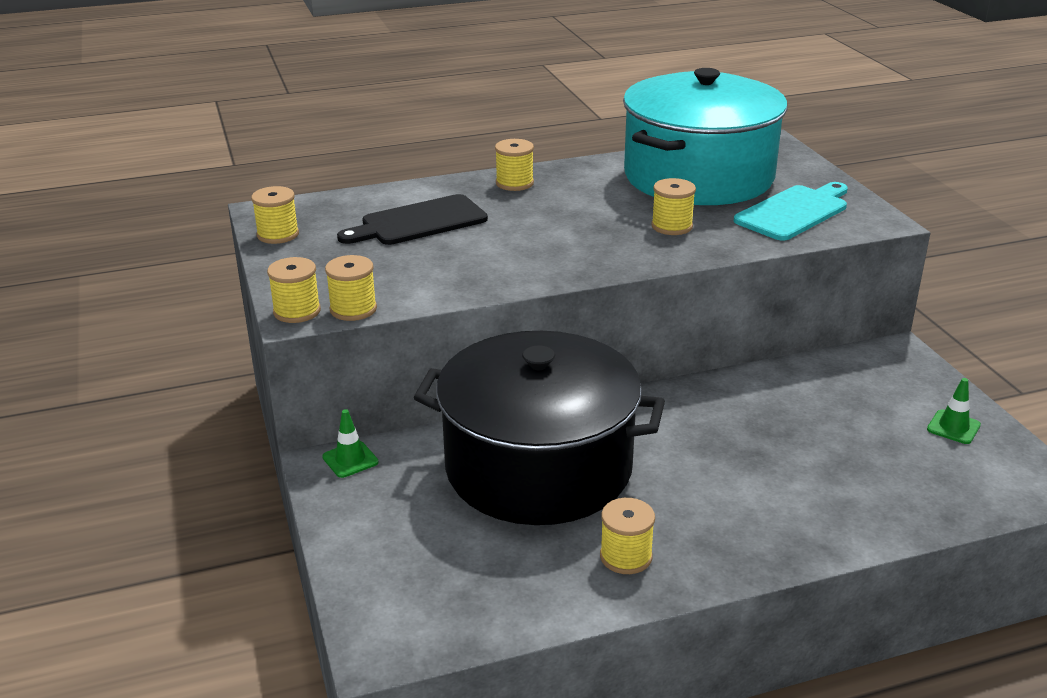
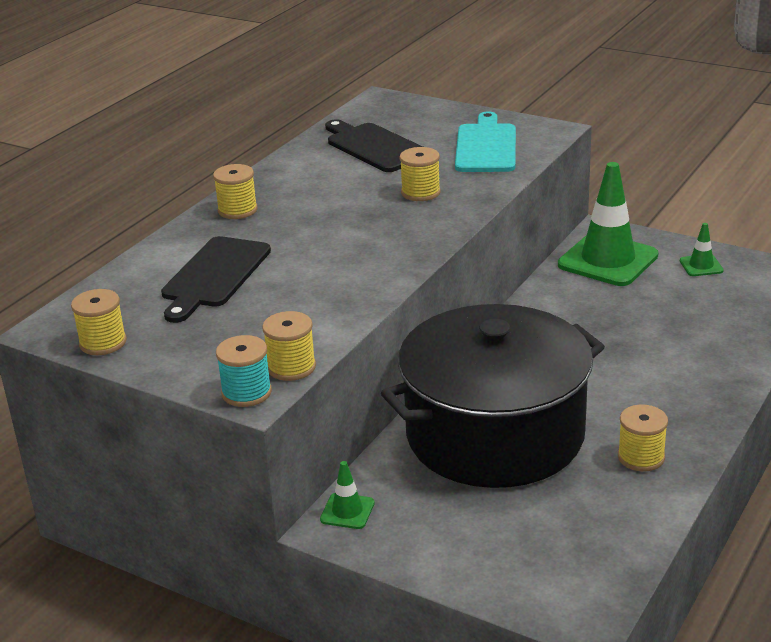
camera: 40 degrees left, 0 degrees up
(297, 311) = (246, 393): yellow spool -> turquoise spool
(698, 176) = (374, 147): turquoise pot -> black cutting board
(864, 378) = (608, 260): none -> green traffic cone

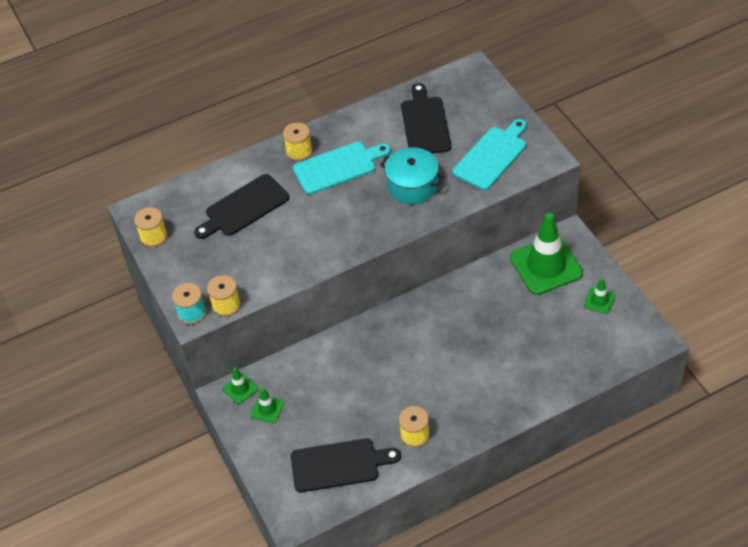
camera: 35 degrees right, 20 degrees up
(306, 207) = (338, 167): none -> turquoise cutting board
(411, 516) = (267, 409): none -> green traffic cone
(420, 193) = (412, 185): yellow spool -> turquoise pot
(495, 434) = (354, 376): black pot -> none
(579, 530) = (339, 465): none -> black cutting board

